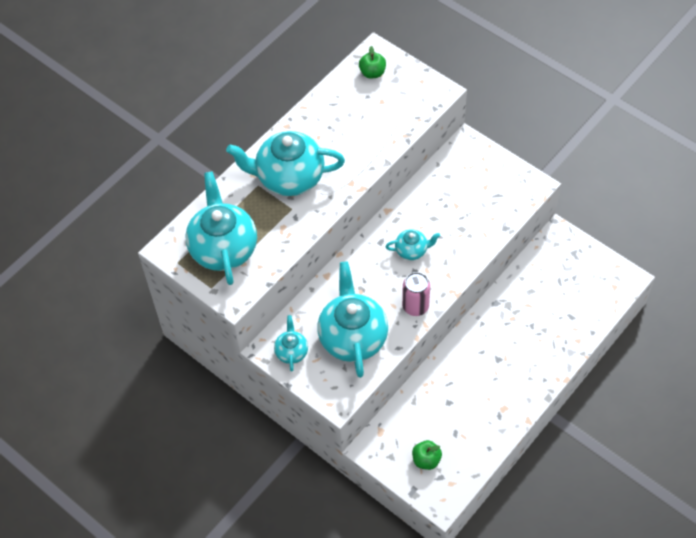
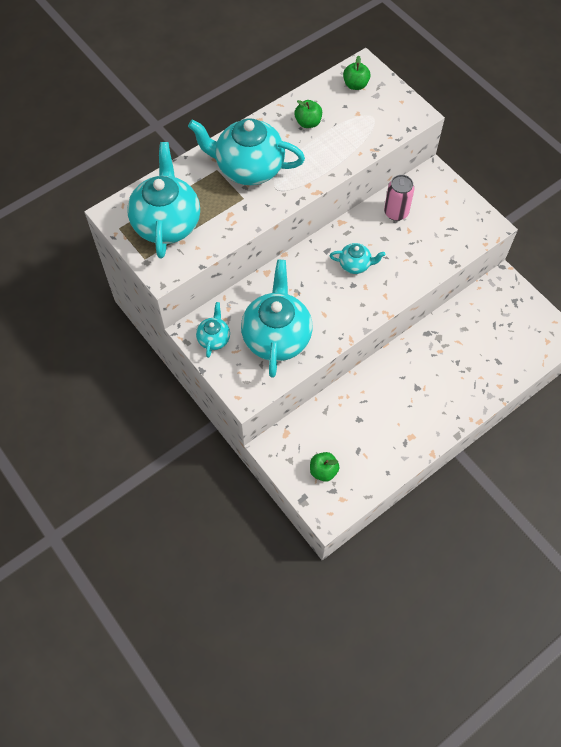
camera: 10 degrees right, 5 degrees up
(335, 120) = (308, 123): none -> green apple
(415, 306) = (345, 319): pink can -> pink can (396, 212)

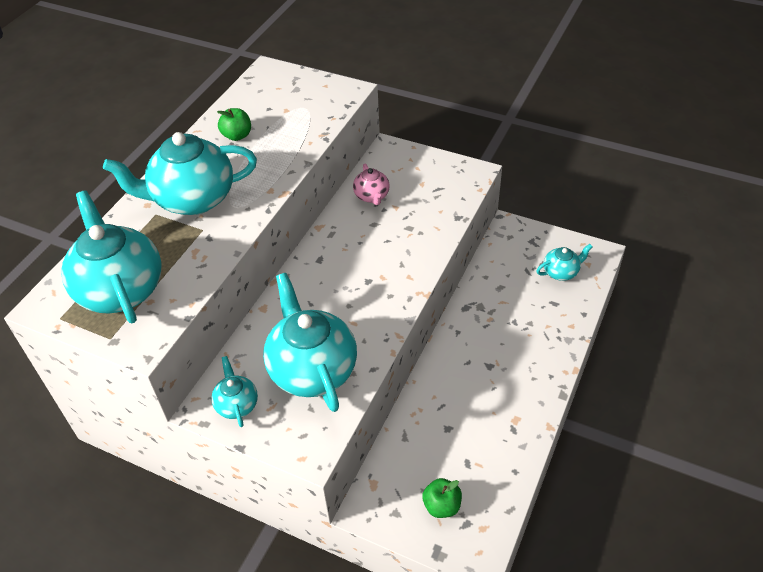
camera: 25 degrees left, 15 degrees down
(355, 85) = (269, 88): green apple -> none
(355, 265) = (359, 260): turquoise teapot -> turquoise teapot (561, 272)
(396, 212) = (372, 196): pink can -> pink teapot

